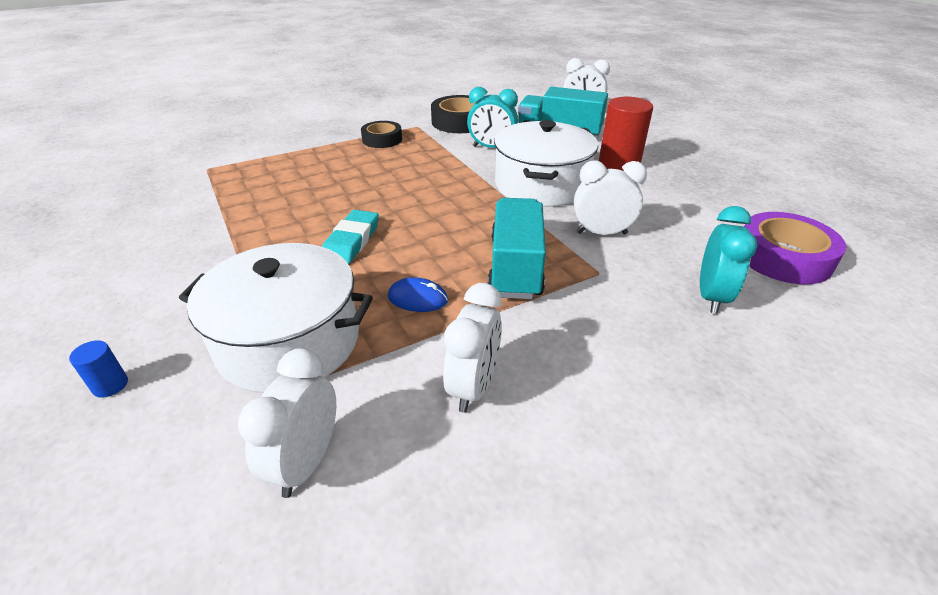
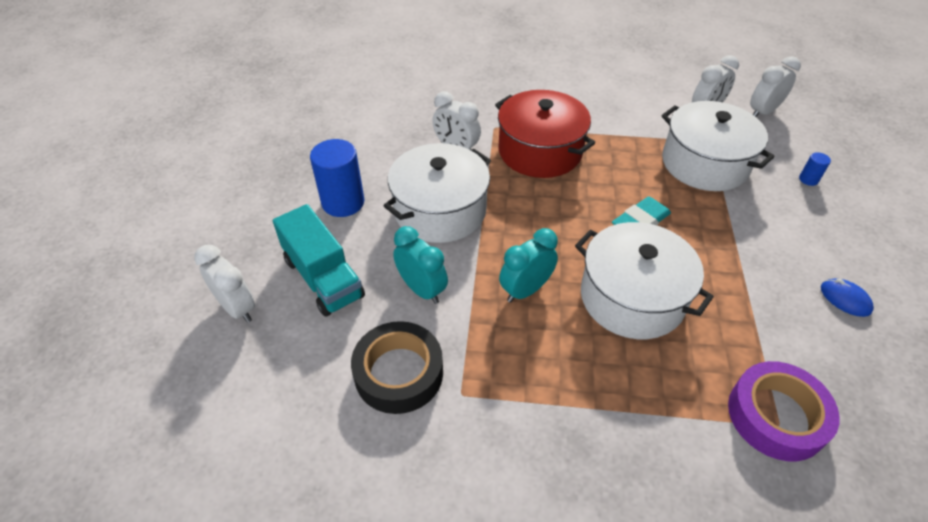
camera: 145 degrees left, 10 degrees up
(333, 190) = (632, 297): none -> white pot
(382, 139) = (530, 380): black tape -> none
(417, 298) = (617, 157): blue mouse -> blue mouse (845, 299)
(473, 387) = (617, 107): white clock -> white clock (763, 112)
(515, 267) = (540, 151): turquoise truck -> red pot
(618, 164) = (343, 202): red cylinder -> blue cylinder
(711, 297) = (455, 92): turquoise clock -> turquoise clock (525, 290)
(783, 257) = (380, 91): purple tape -> purple tape (776, 416)

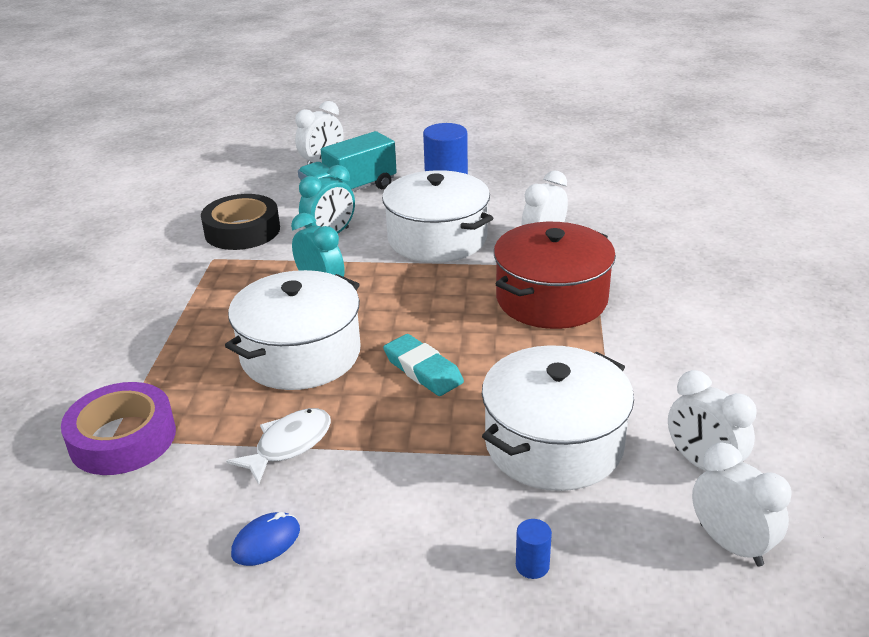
camera: 90 degrees right, 15 degrees down
(747, 295) = (289, 445): none -> white fish

